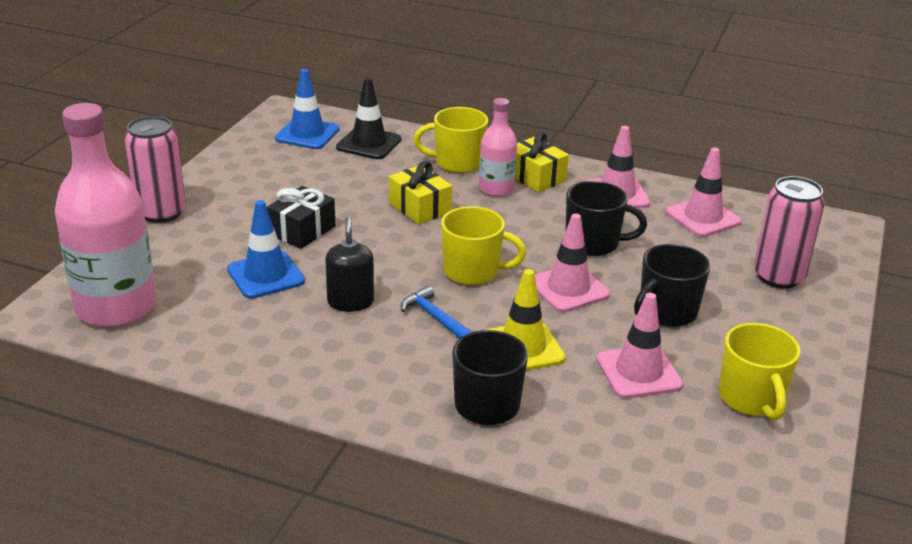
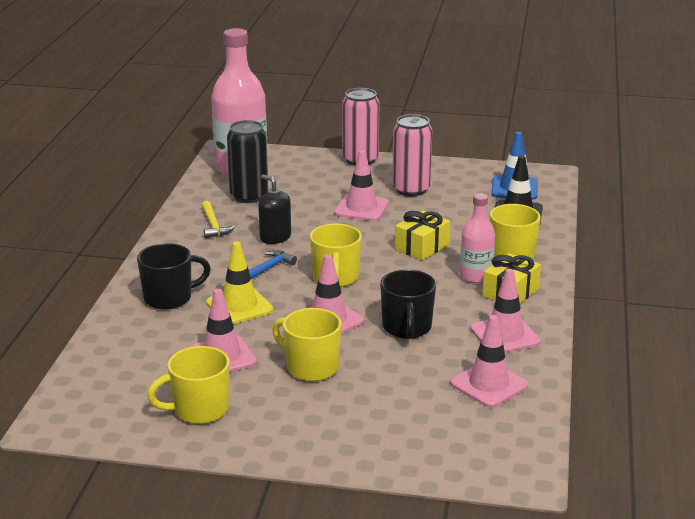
camera: 80 degrees right, 5 degrees down
(215, 310) = (249, 196): none -> black can
(266, 275) = (296, 205): blue traffic cone -> none
(290, 349) = (213, 225): none -> yellow hammer
(302, 231) = (361, 208): black gift -> pink traffic cone
(350, 302) = (275, 237): black soap dispenser -> black soap dispenser turned 120 degrees counterclockwise
(666, 312) = (310, 367): black mug -> yellow mug
(778, 276) = (397, 428): pink can -> pink can (411, 189)

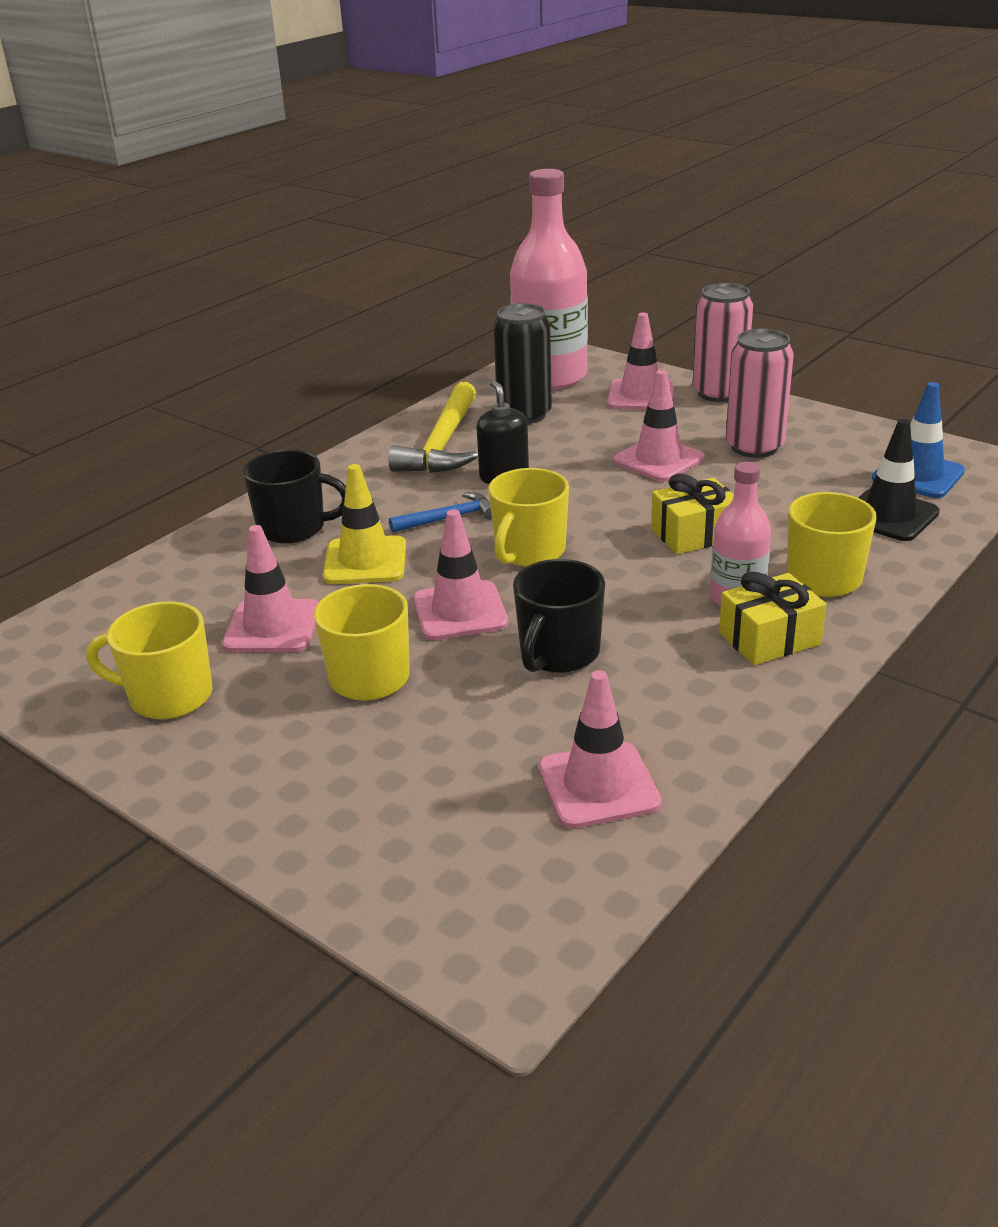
camera: 30 degrees right, 5 degrees up
(213, 225) = (442, 444): yellow hammer -> yellow hammer, size x1.82
(505, 335) = (698, 708): pink traffic cone -> pink traffic cone (641, 396)

